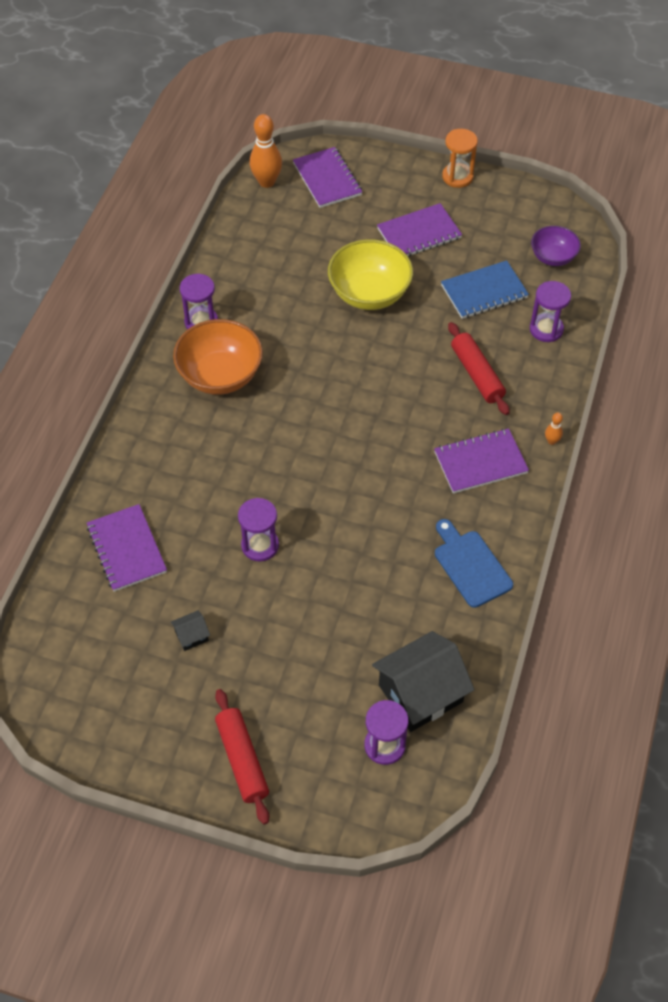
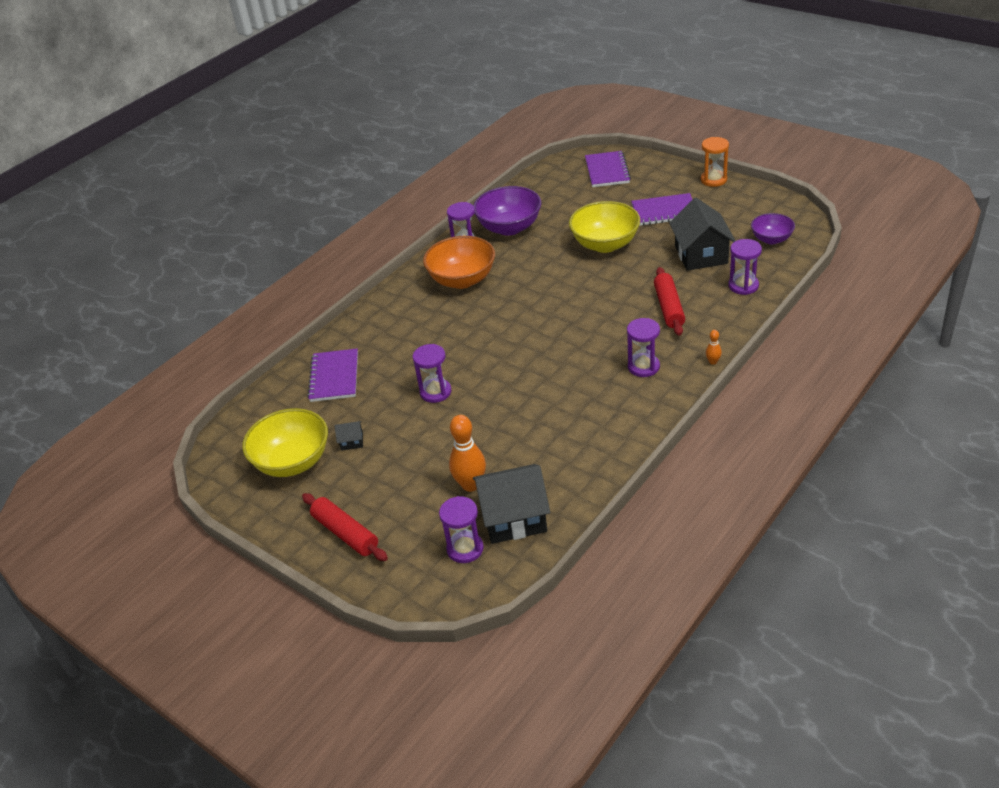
camera: 25 degrees right, 15 degrees down
(133, 680) = (293, 462): none -> yellow bowl
(242, 760) = (345, 533): red rolling pin -> red rolling pin turned 45 degrees counterclockwise
(244, 285) = (509, 227): none -> purple bowl
(266, 182) = (559, 168): orange bowling pin -> orange bowling pin (470, 485)
(470, 565) = (601, 436): blue cutting board -> none
(480, 462) = (643, 367): purple notebook -> purple hourglass
(484, 292) = (701, 254): blue notebook -> black house

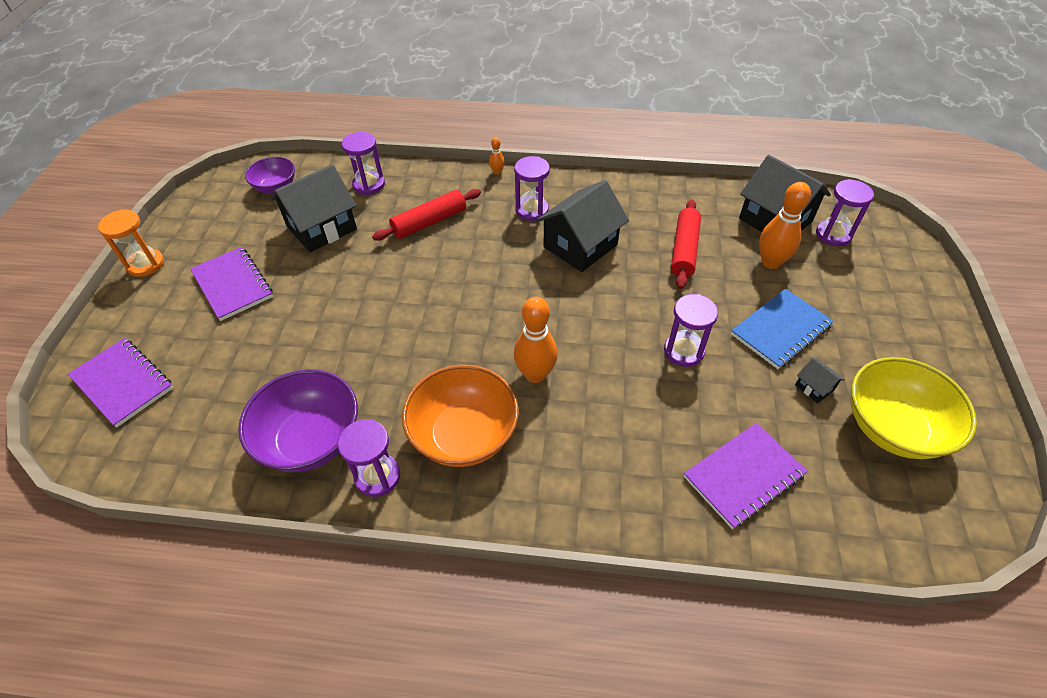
camera: 125 degrees left, 10 degrees up
(345, 533) = (910, 322): red rolling pin -> red rolling pin (684, 250)
(406, 451) = (780, 330): none -> blue notebook
(478, 318) = (535, 374): none -> orange bowling pin
(578, 379) = (580, 246): none -> black house
(605, 244) = (324, 314): yellow bowl -> none
(607, 171) = (123, 383): purple notebook -> purple notebook turned 75 degrees clockwise

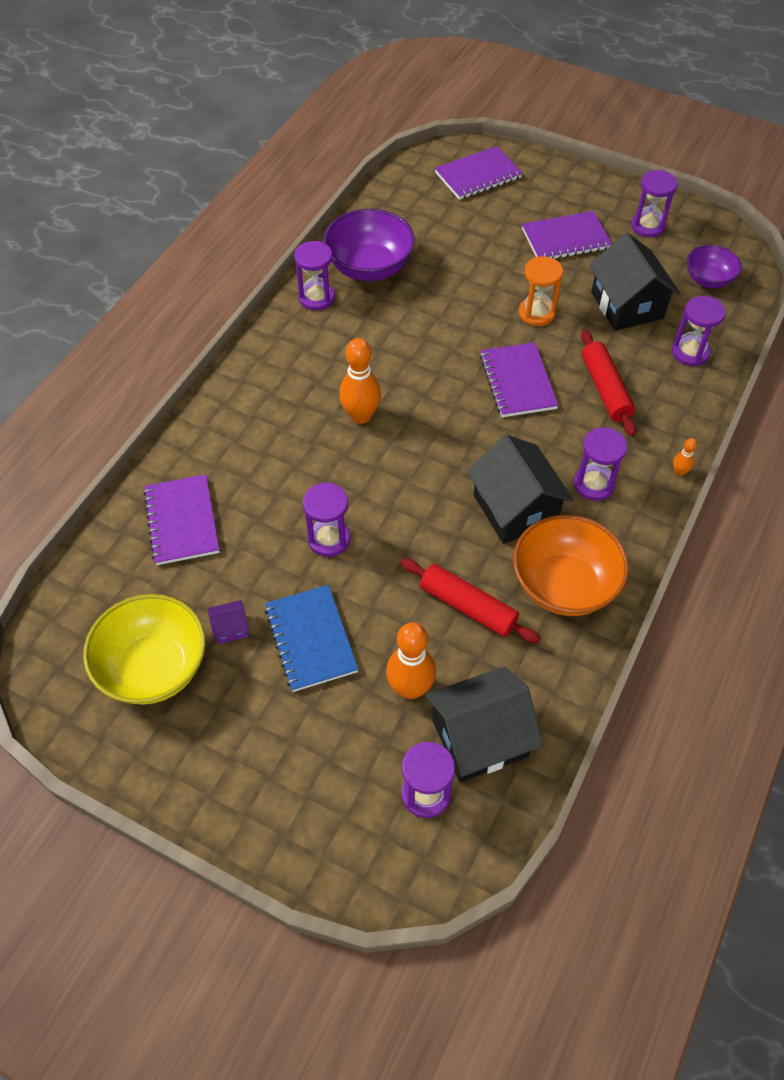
camera: 110 degrees right, 5 degrees up
(146, 264) = (616, 189): orange hourglass -> orange hourglass (536, 313)
(205, 233) = (647, 226): none -> purple hourglass
(442, 275) = (517, 382): none -> purple notebook
(464, 435) = (324, 353): orange bowl -> orange bowl (564, 585)
(814, 387) = (230, 628): black house -> purple house

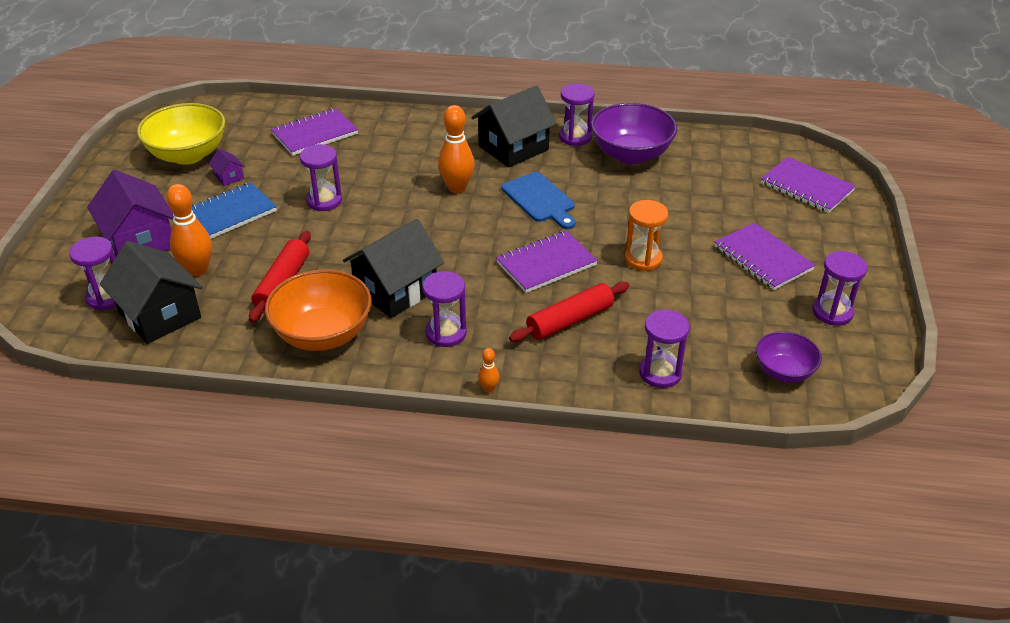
camera: 70 degrees right, 15 degrees down
(326, 745) = (140, 241): none -> purple house
(413, 357) = (540, 200): none -> blue cutting board
(627, 305) = (697, 316): black house -> black house (513, 148)

